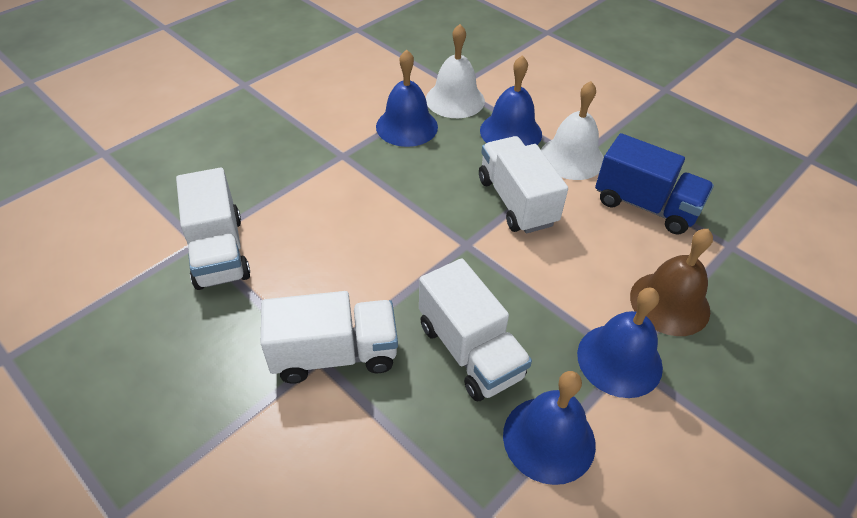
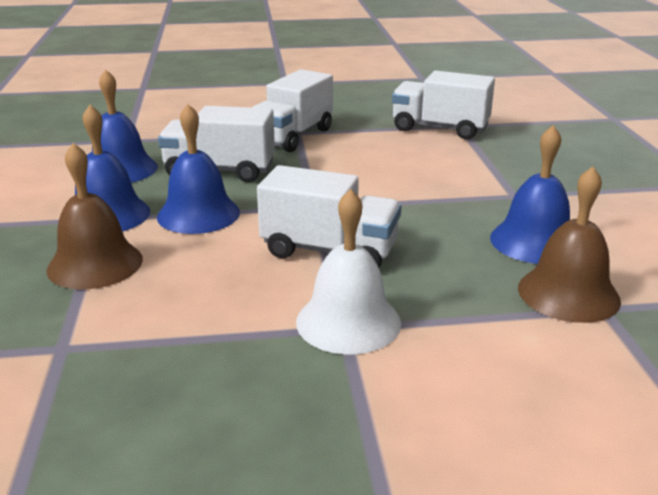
camera: 130 degrees right, 20 degrees down
(455, 100) = (568, 293): white bell -> brown bell
(511, 132) = (452, 303): blue bell -> blue bell (198, 214)
(645, 205) = (202, 327): blue truck -> none

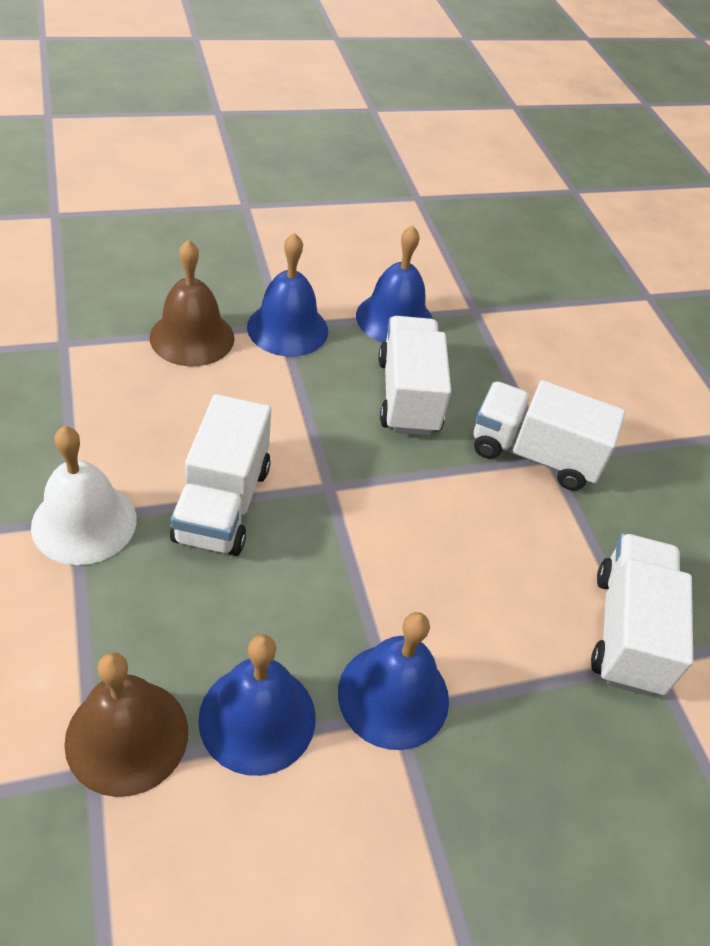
camera: 75 degrees right, 20 degrees up
(198, 214) = (297, 391): blue bell -> blue bell (393, 695)

